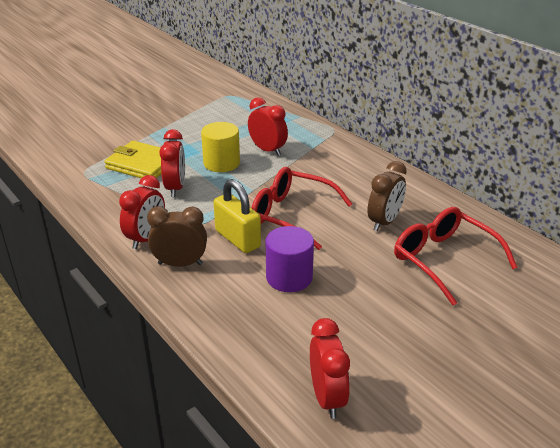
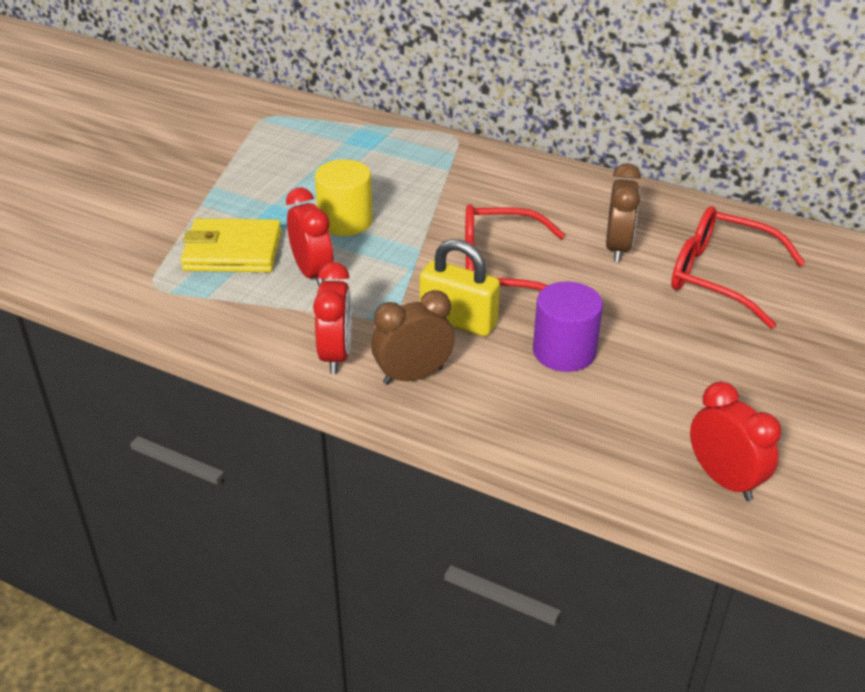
camera: 25 degrees left, 5 degrees up
(267, 150) = (392, 187): red clock -> none

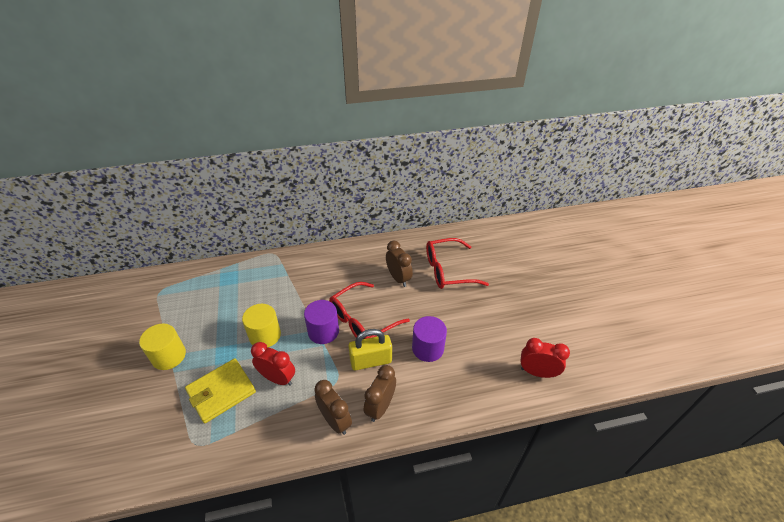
camera: 40 degrees left, 5 degrees up
(211, 186) = (169, 356): none -> yellow cylinder
(336, 355) = (335, 421): red clock -> brown clock
(428, 255) = (323, 331): none -> purple cylinder

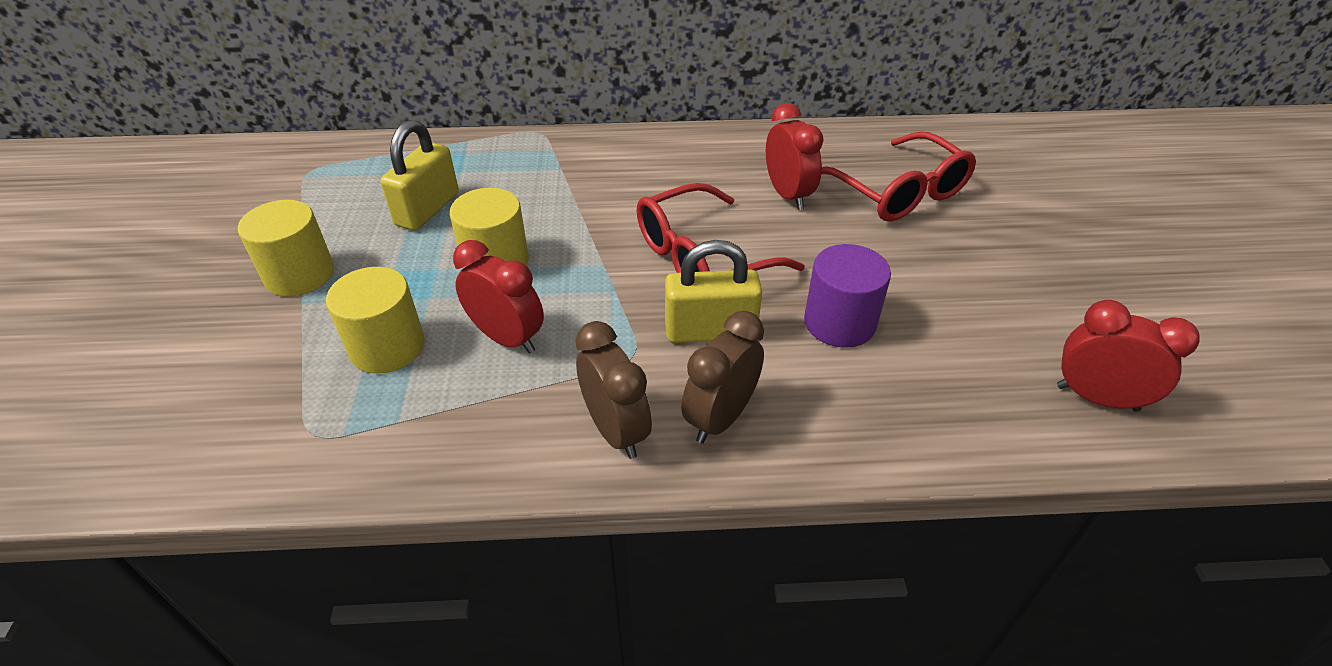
camera: 10 degrees right, 0 degrees up
(221, 391) = (387, 347): yellow wallet -> yellow cylinder
(225, 308) = (427, 209): none -> yellow padlock
(323, 331) = (617, 268): purple cylinder -> none
(398, 278) = (788, 195): brown clock -> red clock
(448, 270) = (897, 192): red glasses -> red glasses turned 120 degrees counterclockwise

